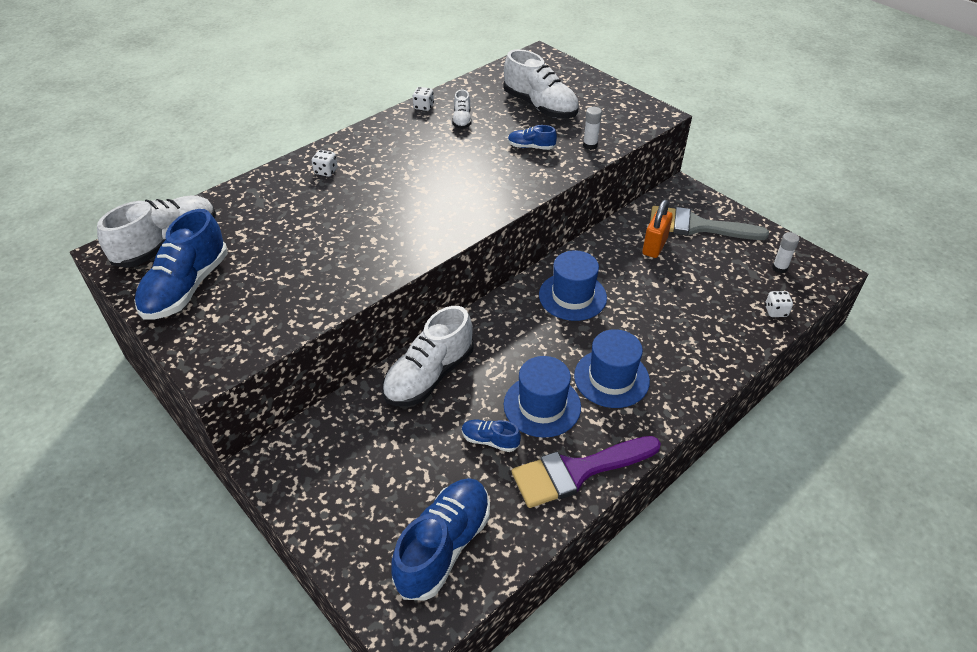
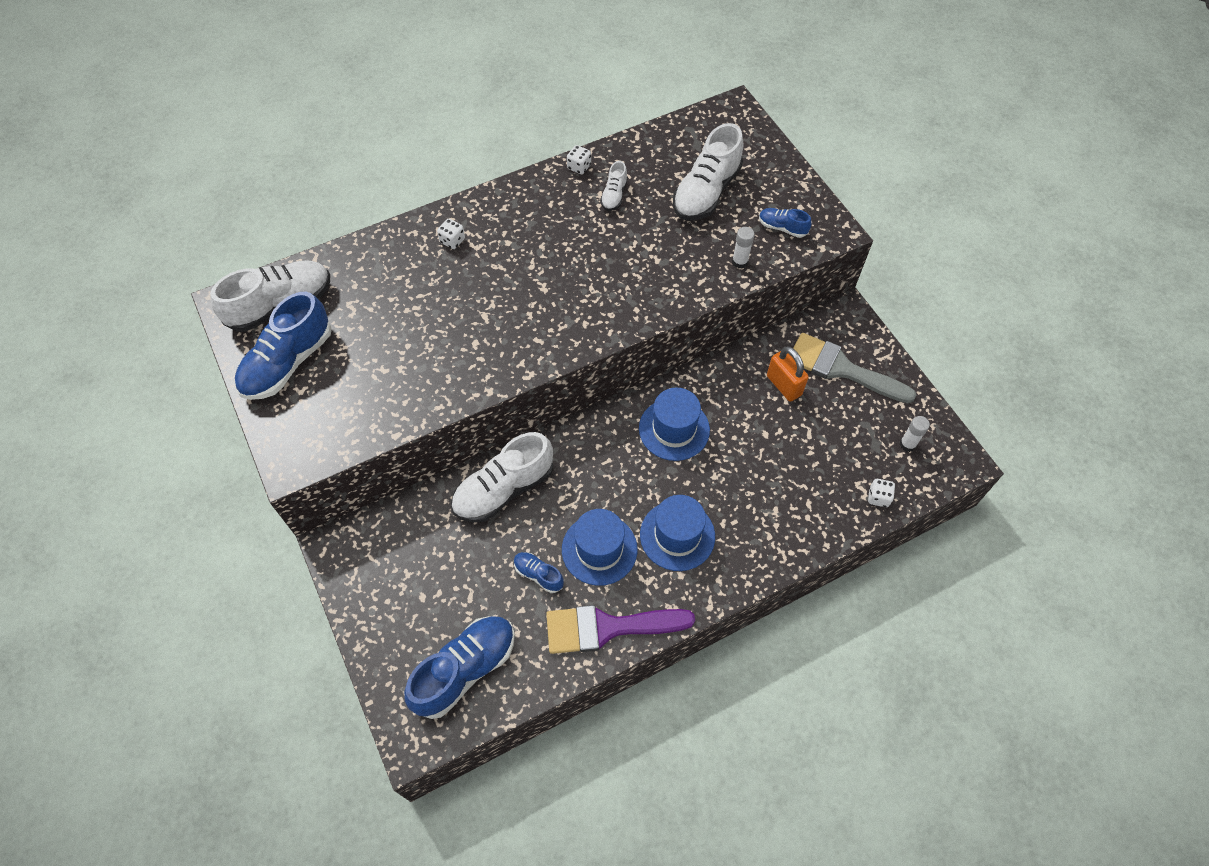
camera: 15 degrees right, 15 degrees up
(531, 147) = (675, 251): blue shoe -> blue shoe (782, 228)
(540, 106) = (706, 192): white shoe -> white shoe turned 60 degrees clockwise
(654, 246) = (783, 385): orange padlock -> orange padlock turned 75 degrees counterclockwise

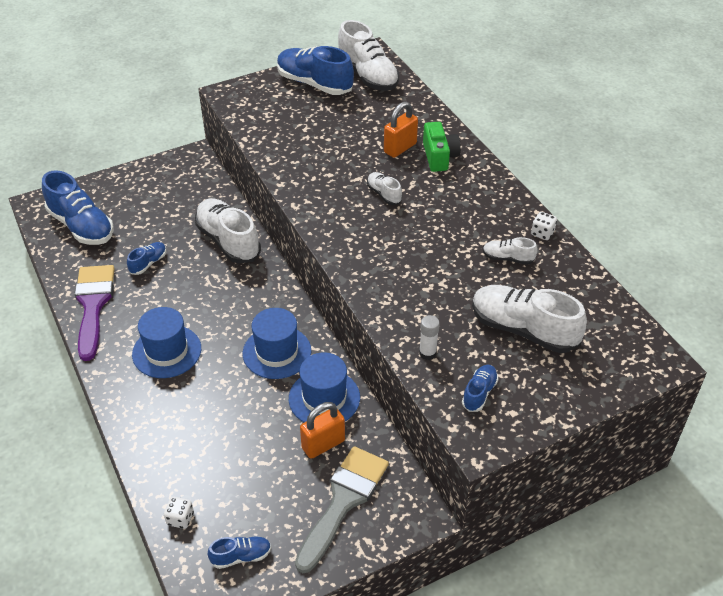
camera: 90 degrees right, 15 degrees down
(433, 275) = (400, 148): none -> orange padlock
(452, 241) = (439, 157): white dice -> green camera
(513, 291) = (384, 194): none -> white shoe
(599, 549) = (163, 299): blue hat -> blue hat (324, 398)
(907, 444) = (241, 556): white glue stick -> blue shoe

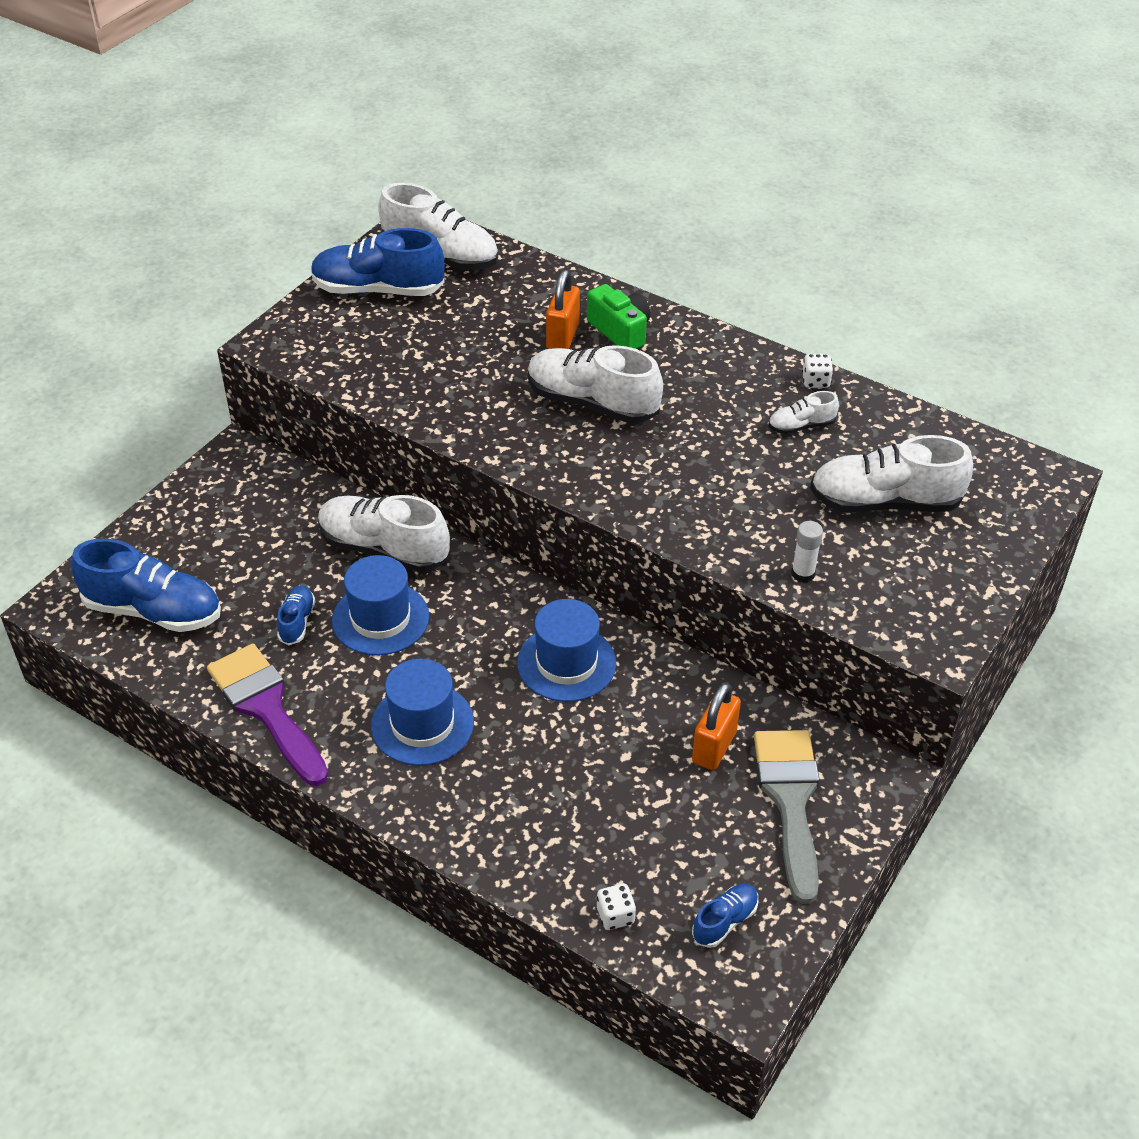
camera: 30 degrees left, 0 degrees up
(324, 398) = (670, 692): blue hat -> blue hat (380, 618)
(384, 194) = (592, 403): white shoe -> white shoe, size x2.05
(479, 393) = (896, 594): blue shoe -> none

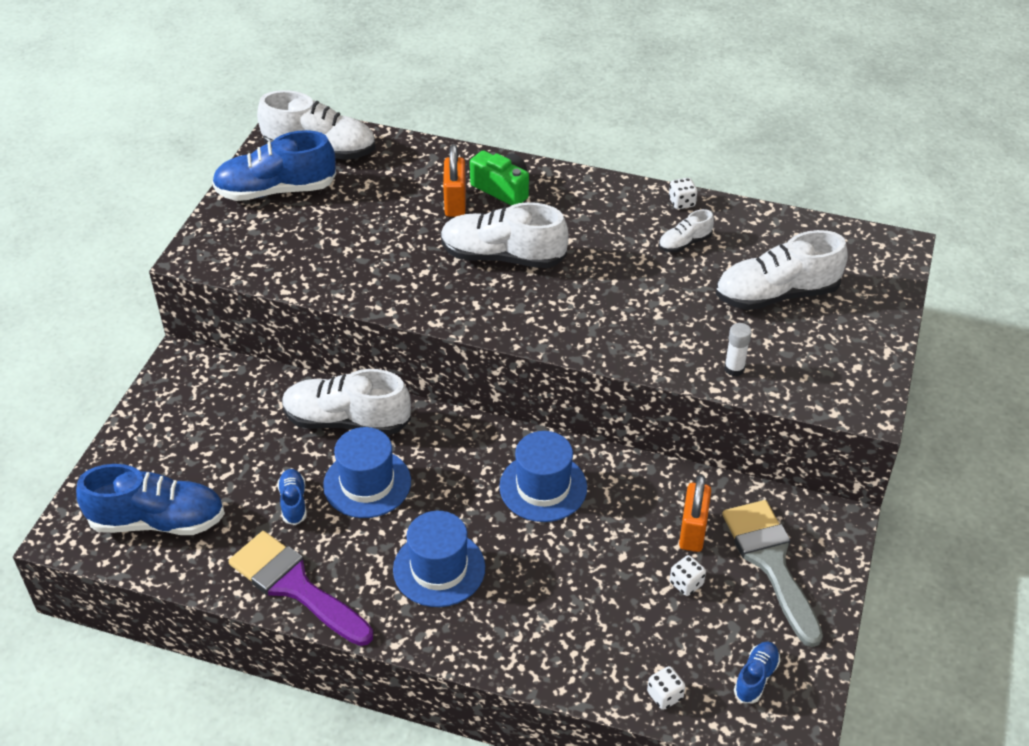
camera: 15 degrees left, 0 degrees up
(685, 801) = (686, 583): none -> white dice

